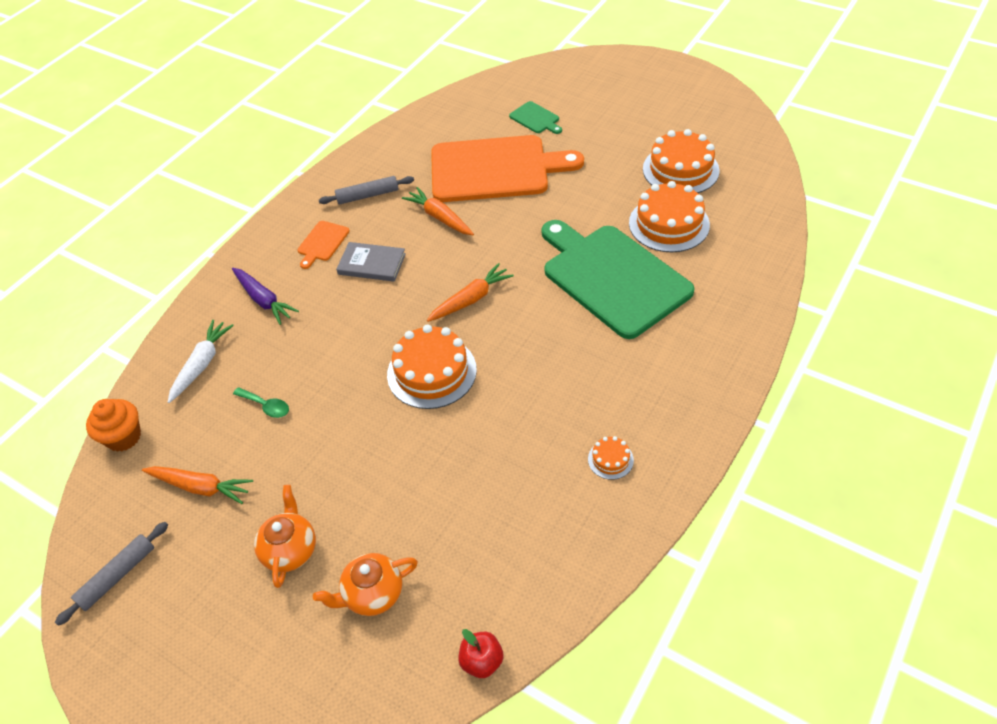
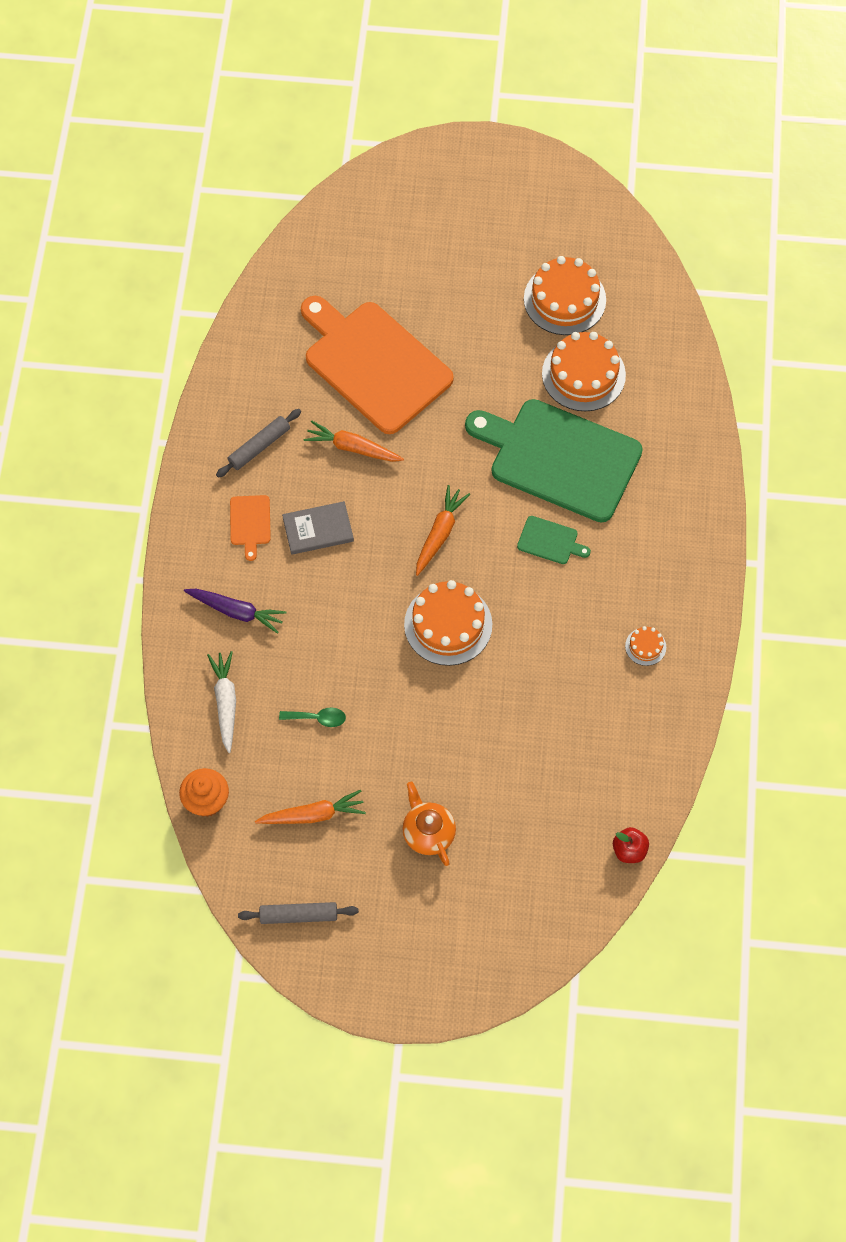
camera: 30 degrees left, 15 degrees up
(117, 576) = (298, 915): grey rolling pin -> grey rolling pin turned 75 degrees clockwise
(372, 594) = (517, 838): orange teapot -> none
(495, 169) = (374, 364): orange cutting board -> orange cutting board turned 105 degrees counterclockwise
(535, 118) = (379, 277): green cutting board -> green cutting board (550, 541)

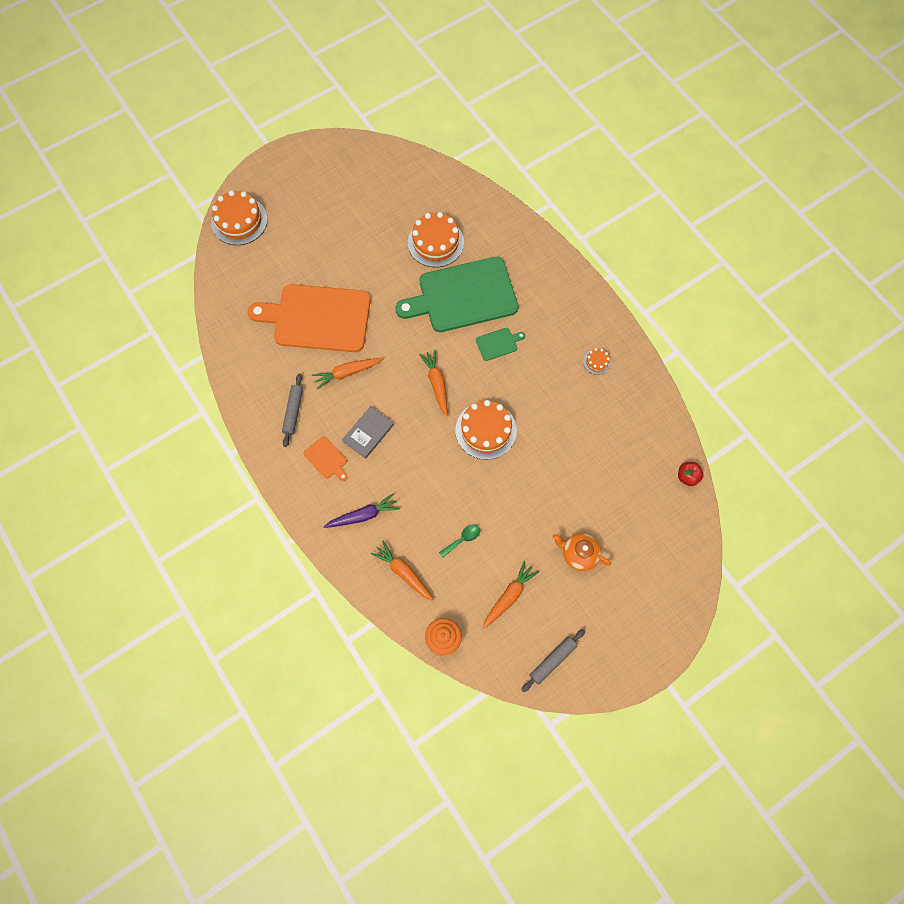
camera: 40 degrees left, 5 degrees up
(225, 702) = (403, 572): white carrot -> orange carrot
(564, 299) = (390, 210): orange cake -> orange cake (239, 221)

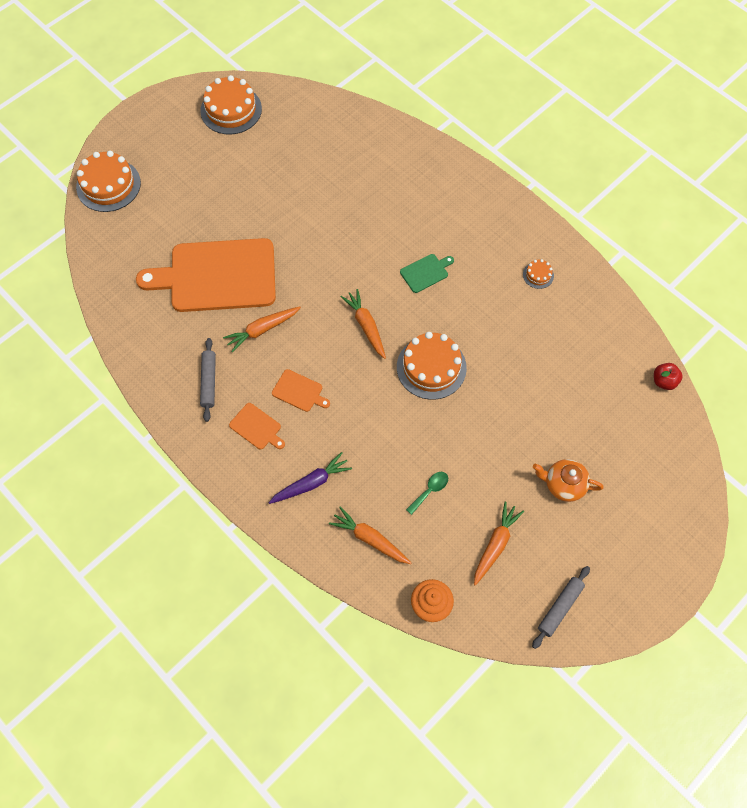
camera: 10 degrees left, 5 degrees down
(368, 433) = (299, 391): grey book -> orange cutting board
(435, 242) = (334, 176): orange cake -> orange cake (231, 110)
(463, 296) = (377, 228): green cutting board -> none

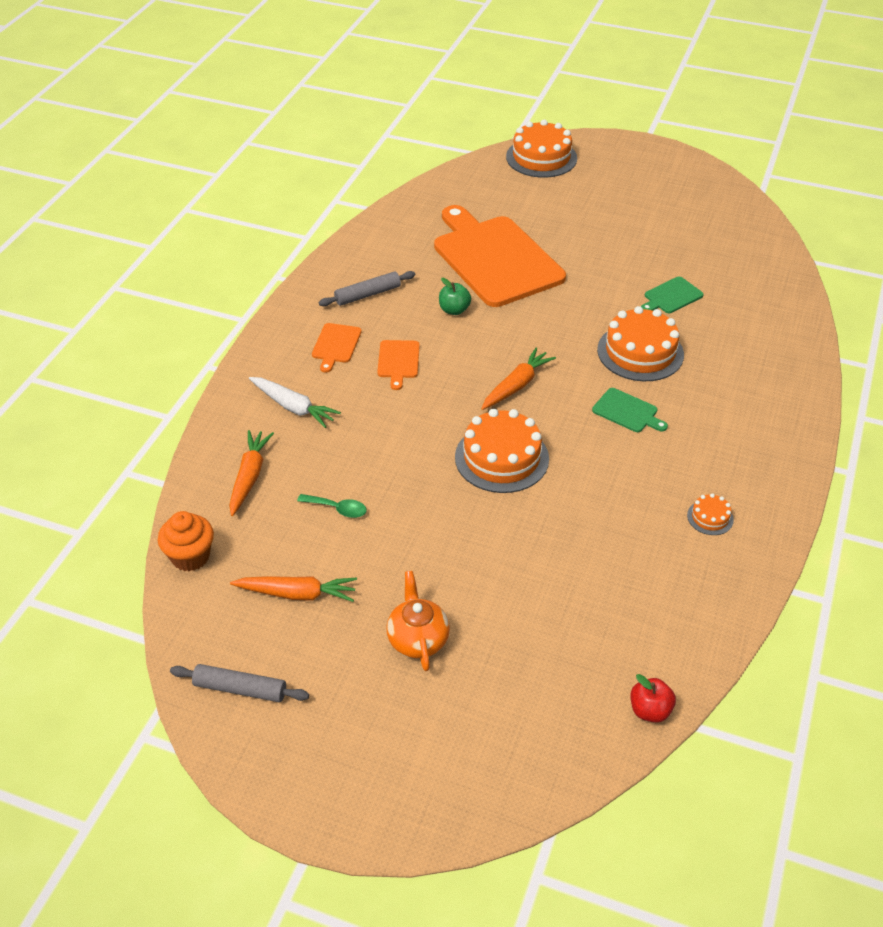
camera: 65 degrees right, 20 degrees down
(231, 110) = (704, 199): orange cake -> orange cake (640, 352)
(262, 330) = (454, 310): orange carrot -> green apple
(311, 483) = (293, 407): purple carrot -> white carrot
(326, 187) = (671, 296): none -> green cutting board

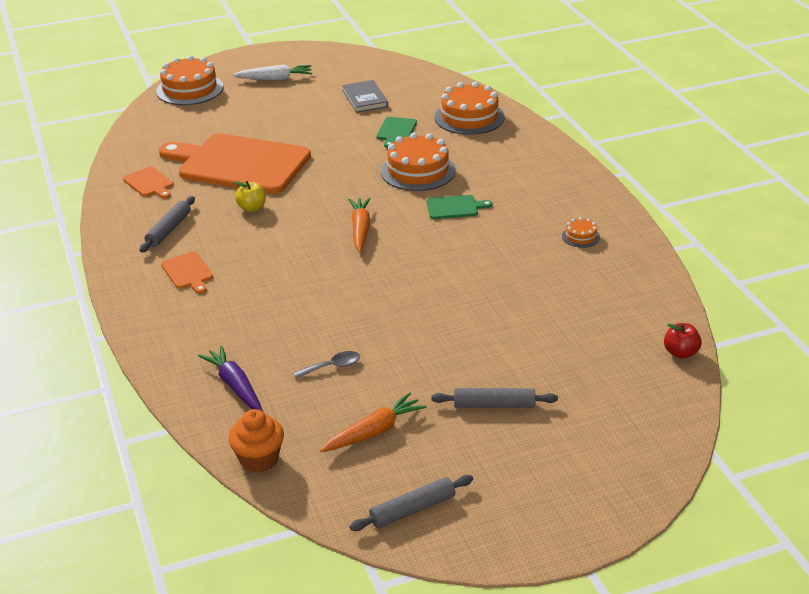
camera: 40 degrees left, 10 degrees down
(249, 476) = (235, 386): orange carrot -> purple carrot
(293, 407) = (208, 326): white carrot -> white carrot (275, 79)
(337, 509) = (332, 367): green spoon -> grey spoon
(398, 361) = (252, 258): orange cutting board -> orange cutting board (149, 183)
(418, 639) = (494, 405): orange teapot -> grey rolling pin
(454, 310) = (252, 208): green apple -> yellow apple
(501, 458) = (407, 275): orange cake -> orange cake (469, 117)
(684, 245) = (365, 99): none -> grey book

